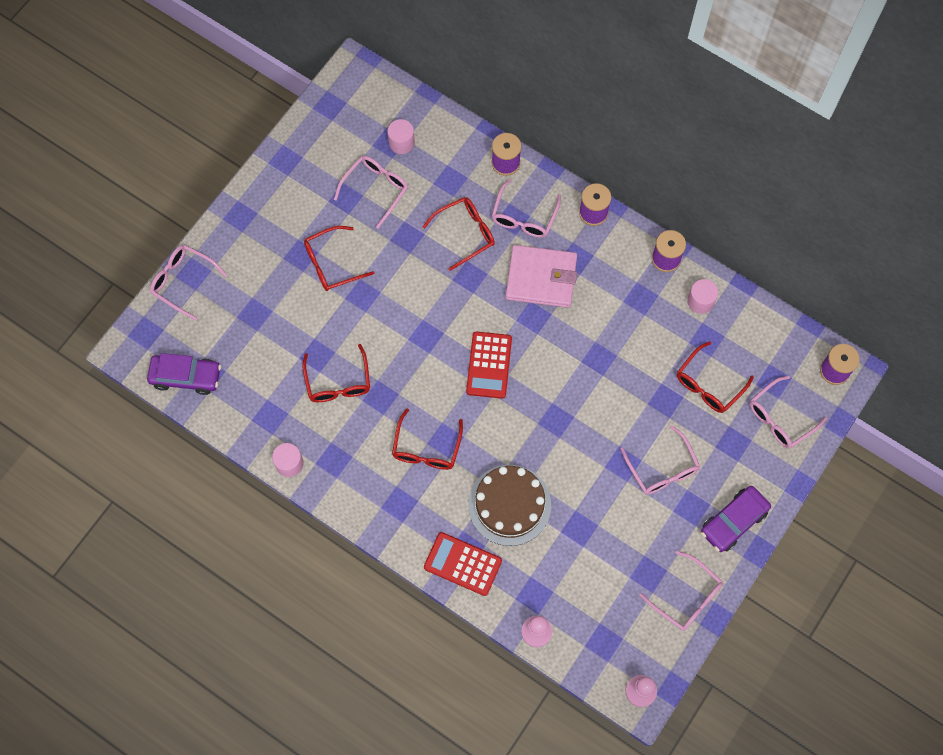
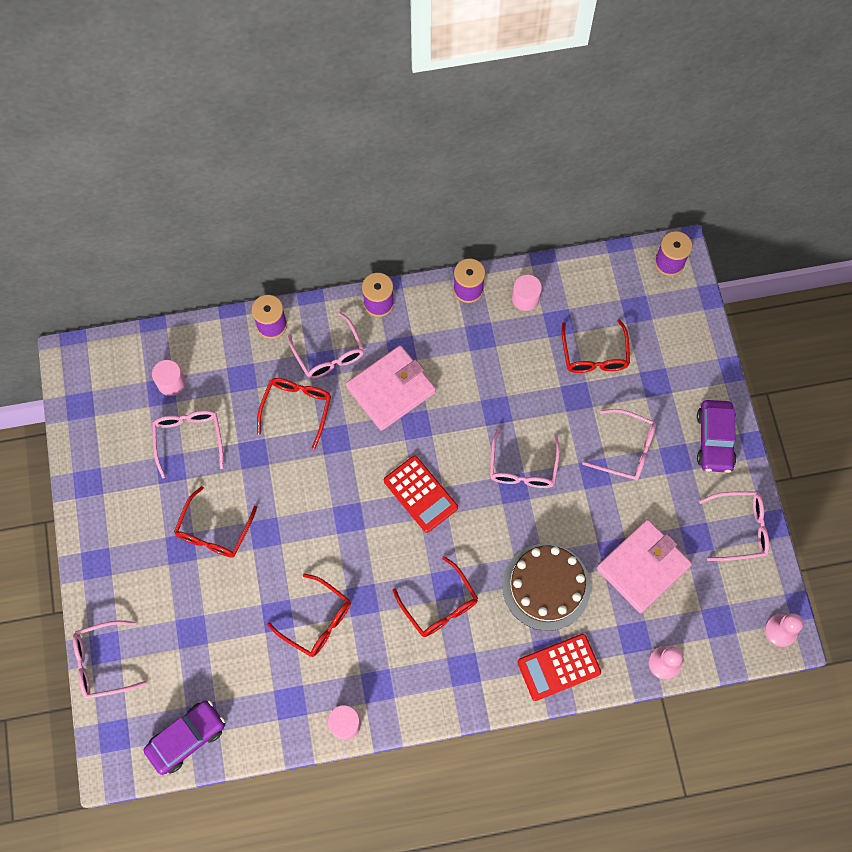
camera: 45 degrees left, 0 degrees up
(589, 556) = (643, 567): none -> pink wallet
(780, 418) = (668, 332): pink glasses -> pink glasses (523, 467)

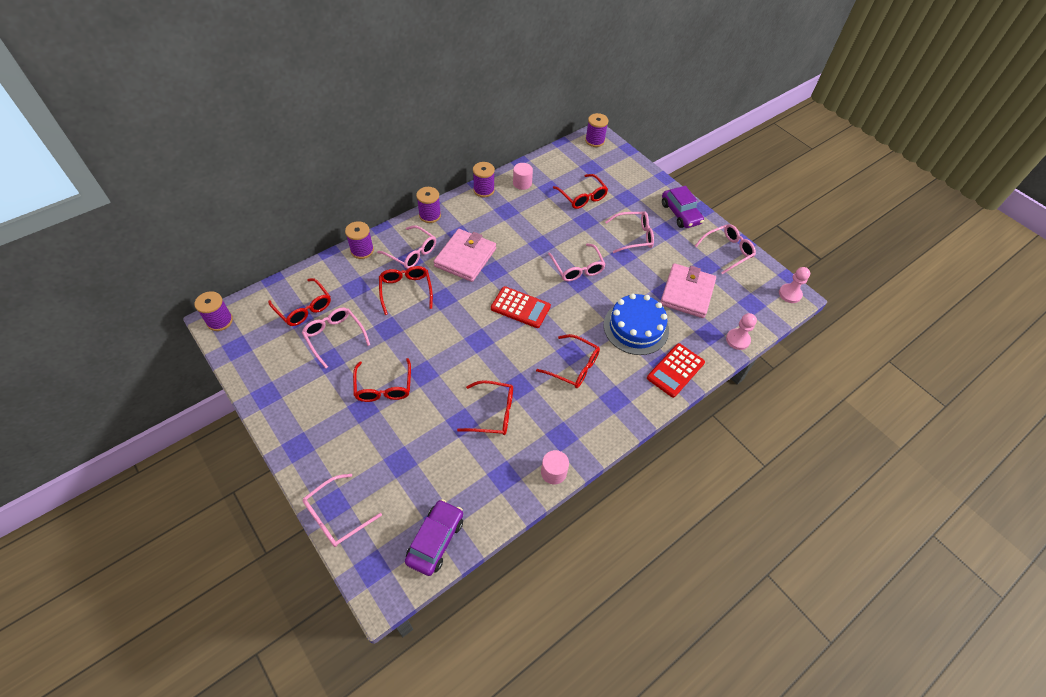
camera: 30 degrees left, 15 degrees down
(74, 360) = (220, 321): none -> purple spool
(171, 383) = (304, 308): pink cylinder -> red glasses
(546, 586) = (636, 327): brown cake -> blue cake

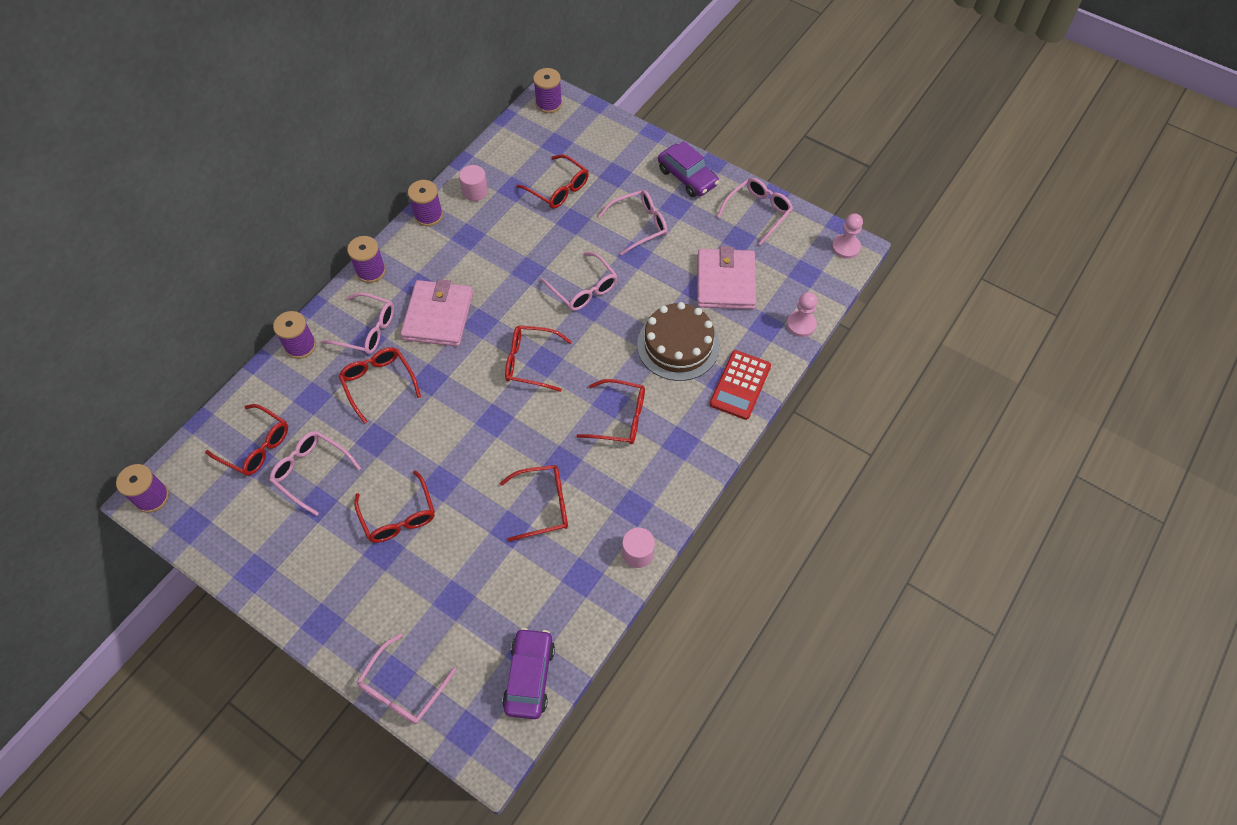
camera: 15 degrees left, 5 degrees up
(520, 307) = (530, 362): red calculator -> red glasses
(636, 327) = (678, 345): blue cake -> brown cake

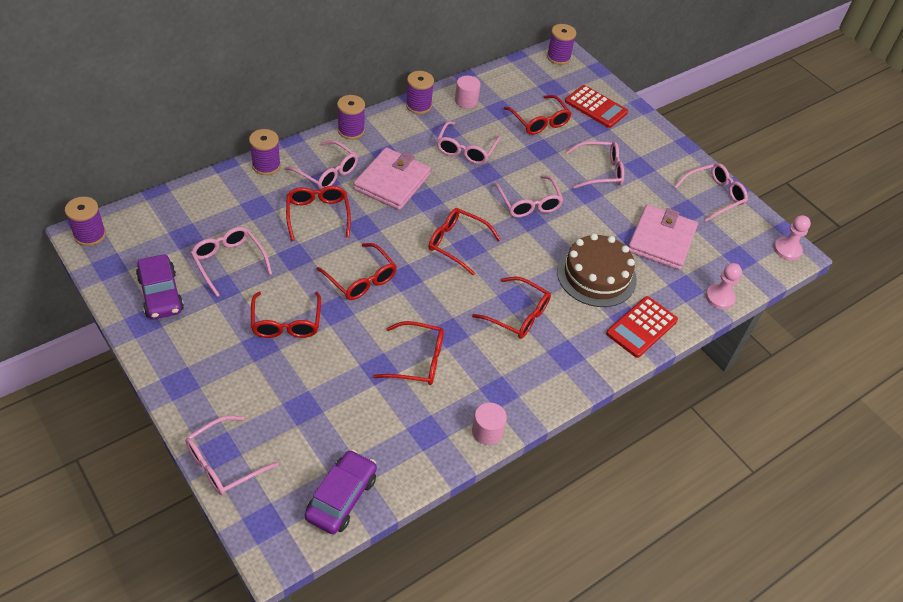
camera: 15 degrees right, 10 degrees down
(256, 446) = (193, 227): red glasses -> red glasses (361, 279)
(497, 250) = (466, 150): none -> pink glasses
(608, 151) = (595, 107): none -> red calculator
(687, 177) = (659, 148): purple car -> purple car (161, 294)

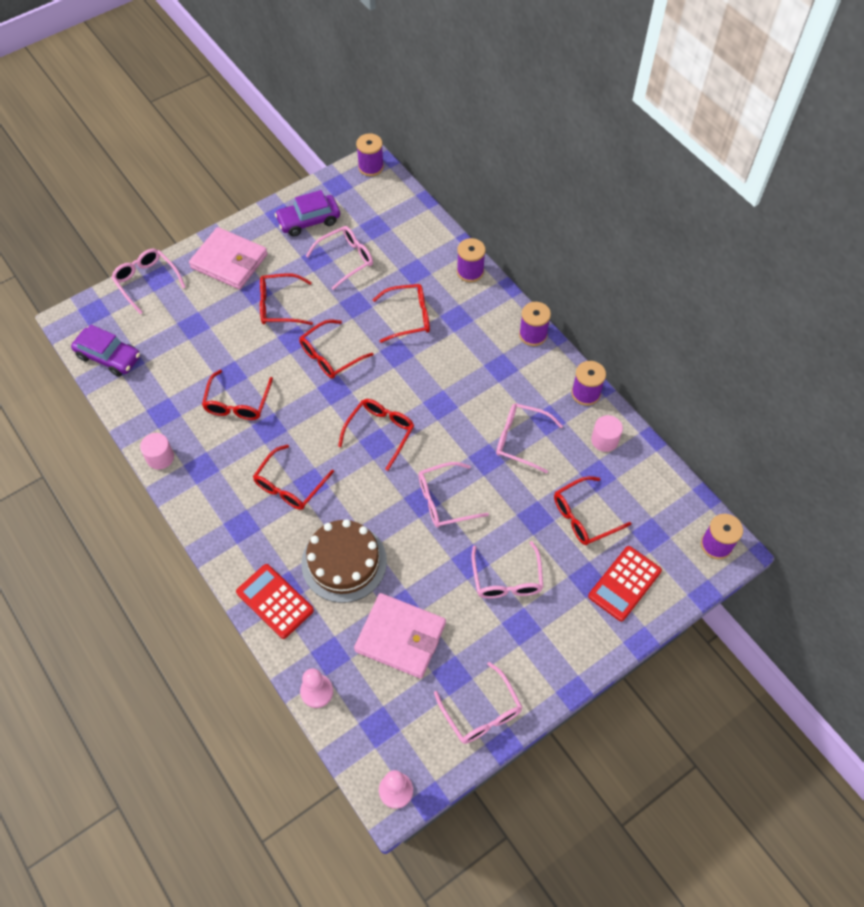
camera: 95 degrees right, 10 degrees up
(327, 172) = (467, 319): pink glasses -> none
(392, 182) = (461, 374): pink wallet -> pink wallet (229, 261)

